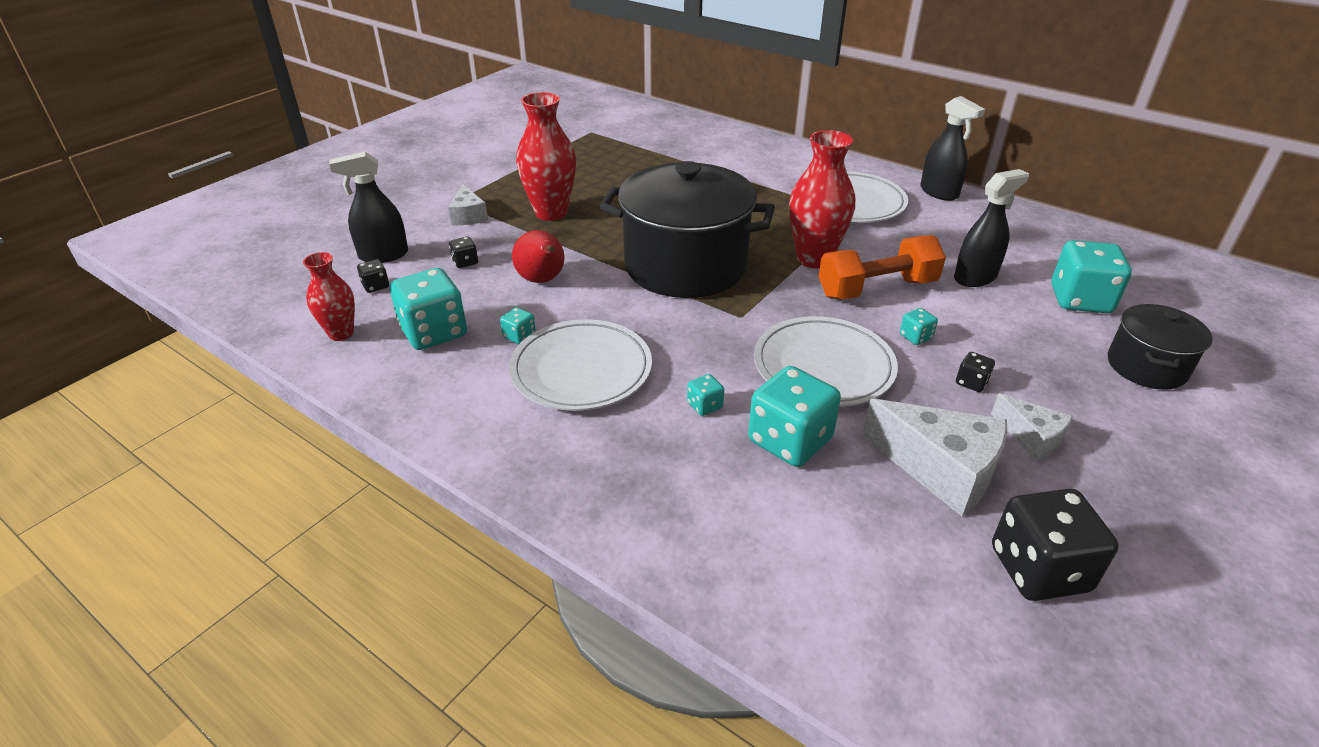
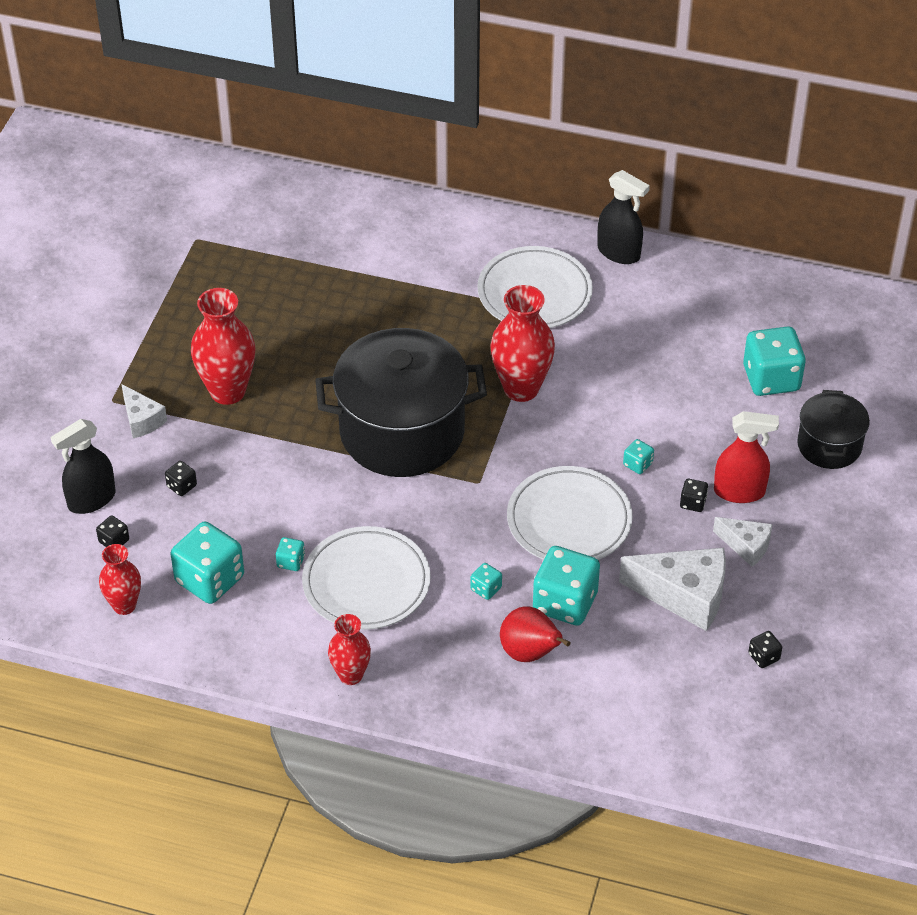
camera: 20 degrees left, 10 degrees up
(510, 450) = (350, 675): none -> red vase
(542, 280) = (273, 489): red pear -> red pear (530, 653)
(877, 289) = (590, 413): orange dumbbell -> none
(975, 277) = (676, 374): black spray bottle -> none
(1030, 384) = (739, 491): none -> red spray bottle
(1039, 569) = (763, 657): black dice -> black dice, size x0.45

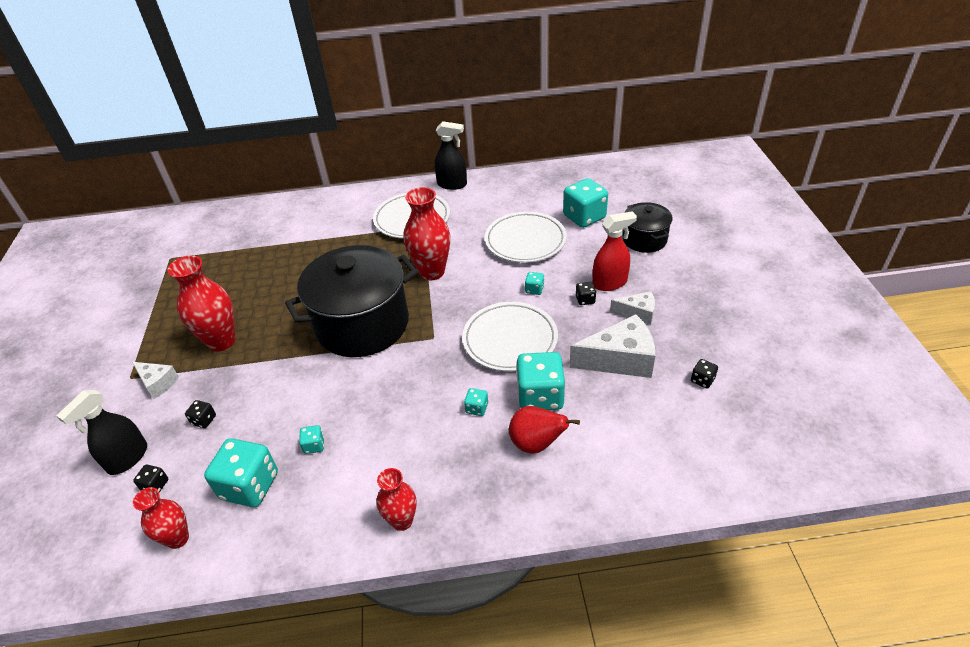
camera: 20 degrees left, 5 degrees down
(366, 583) = (382, 439): white plate -> white plate (525, 241)

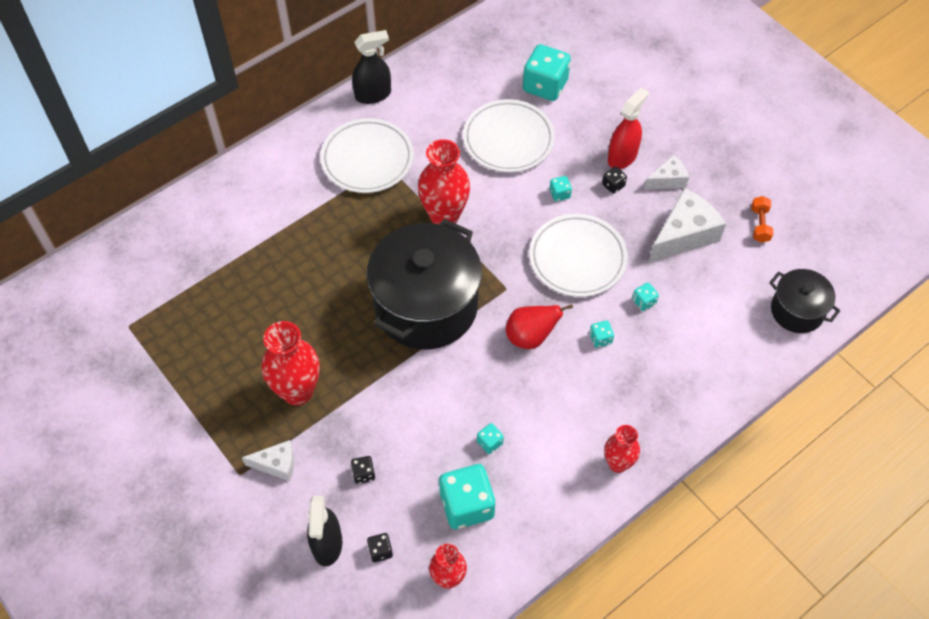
camera: 35 degrees left, 15 degrees up
(536, 444) = (672, 346): red pear -> red pear (530, 337)
(540, 396) = (644, 301): turquoise dice -> turquoise dice, size x0.45
(644, 239) = (620, 92): black pot -> black pot (797, 311)
(702, 380) = (759, 225): black dice -> orange dumbbell

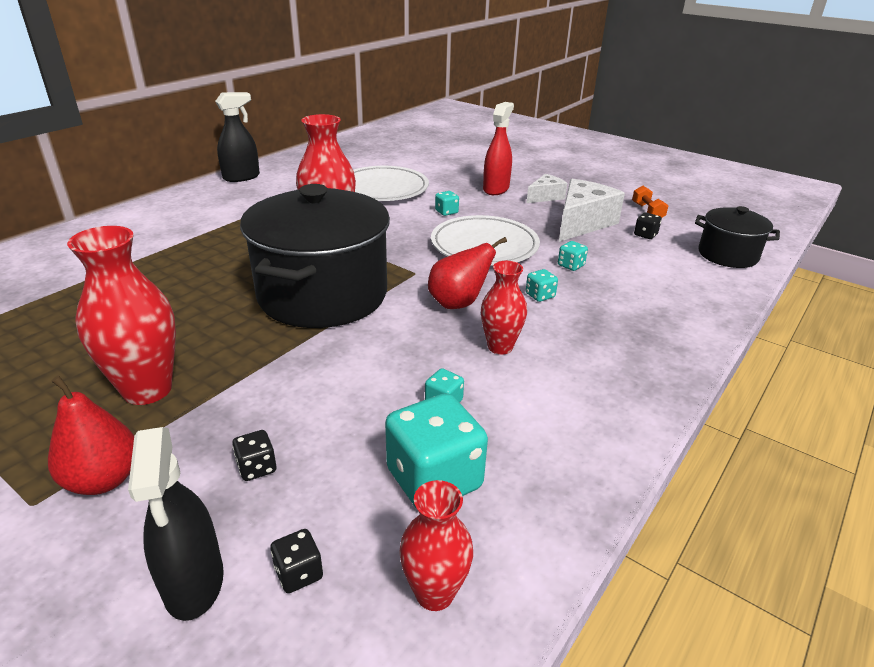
camera: 15 degrees left, 25 degrees down
(277, 464) = (104, 479): white cheese -> red pear
(367, 159) = (238, 209): white plate -> none
(545, 86) = (407, 162): turquoise dice -> none
(613, 185) = (496, 203): black dice -> black dice (645, 235)
(618, 463) = (627, 397): red vase -> red vase (500, 347)

